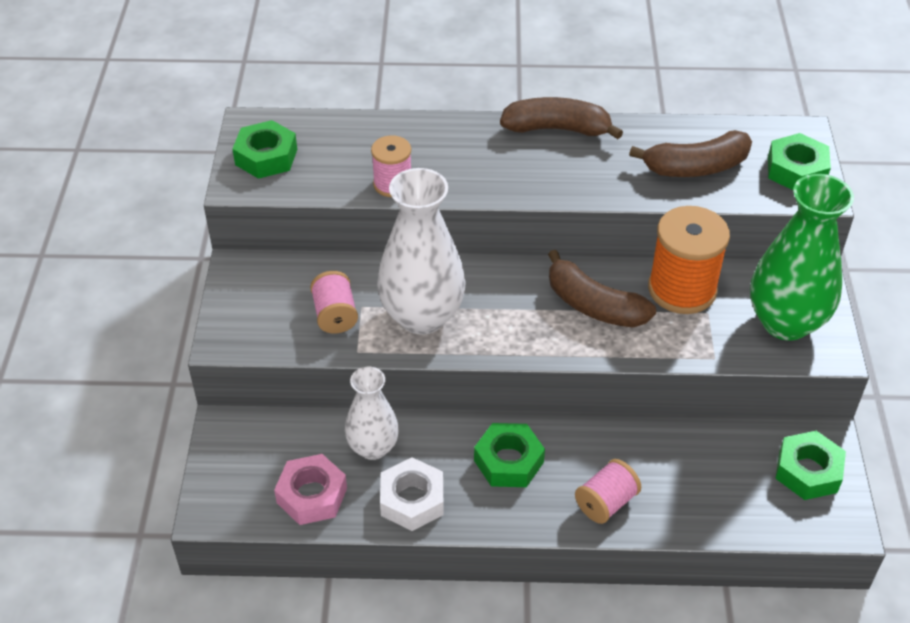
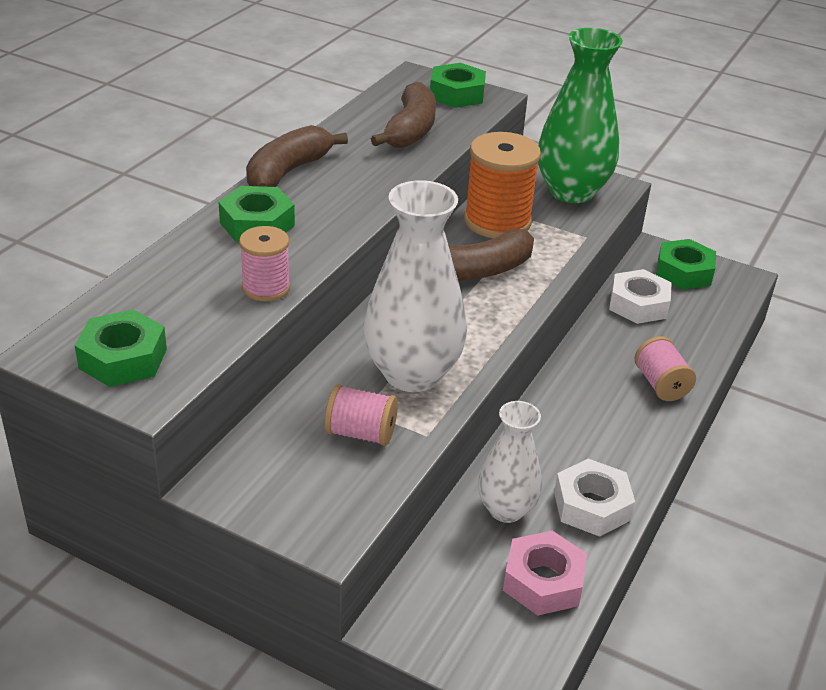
camera: 65 degrees left, 10 degrees down
(508, 461) = (580, 423): green nut -> green nut (257, 224)
(718, 451) = (638, 304): none -> white nut

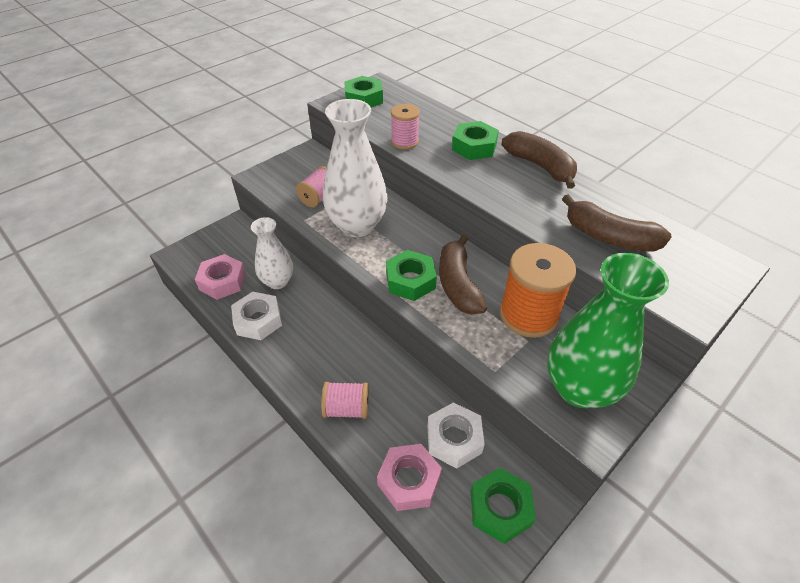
camera: 110 degrees right, 10 degrees up
(457, 94) = (692, 285): green nut -> green nut (410, 280)
(702, 326) = (409, 480): none -> pink nut

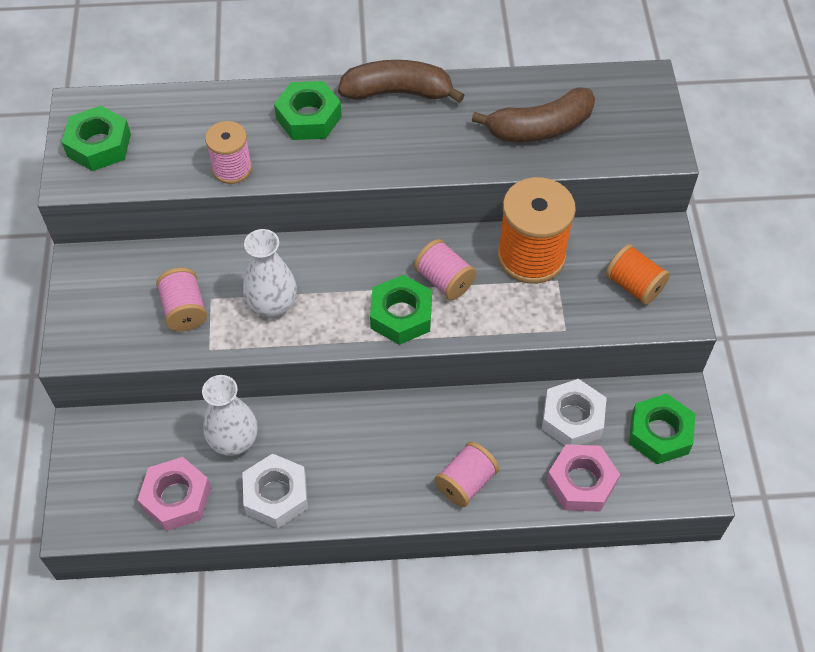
camera: 50 degrees left, 10 degrees up
(357, 225) = (272, 305): white vase -> white vase, size x0.61
(458, 284) = (444, 280): brown banana -> pink spool
(579, 388) = (634, 285): green vase -> orange spool

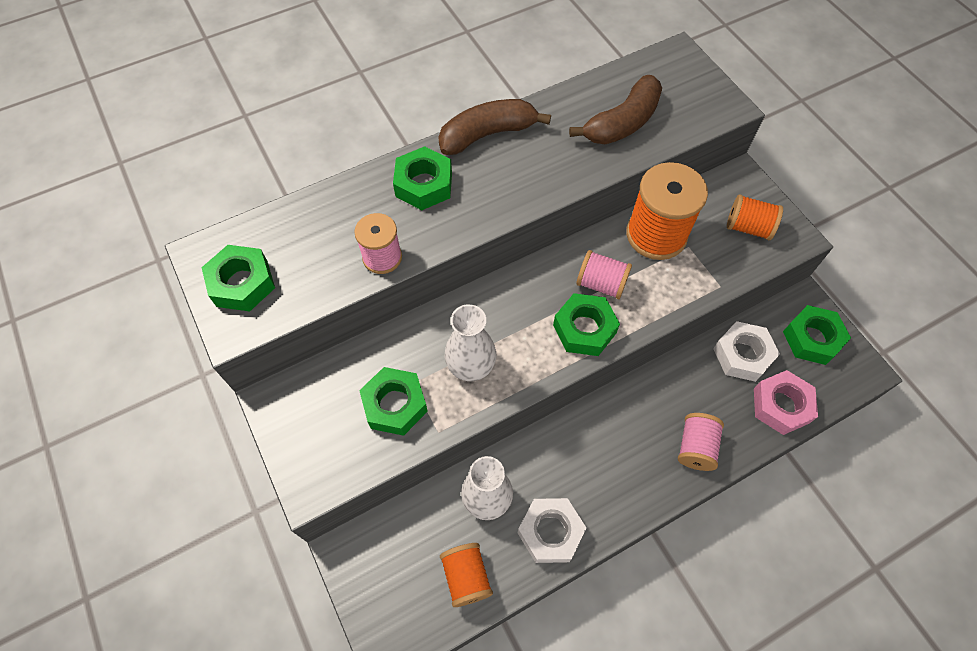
camera: 25 degrees left, 5 degrees up
(176, 498) = (466, 577): pink nut -> orange spool
(184, 310) = (395, 404): pink spool -> green nut

